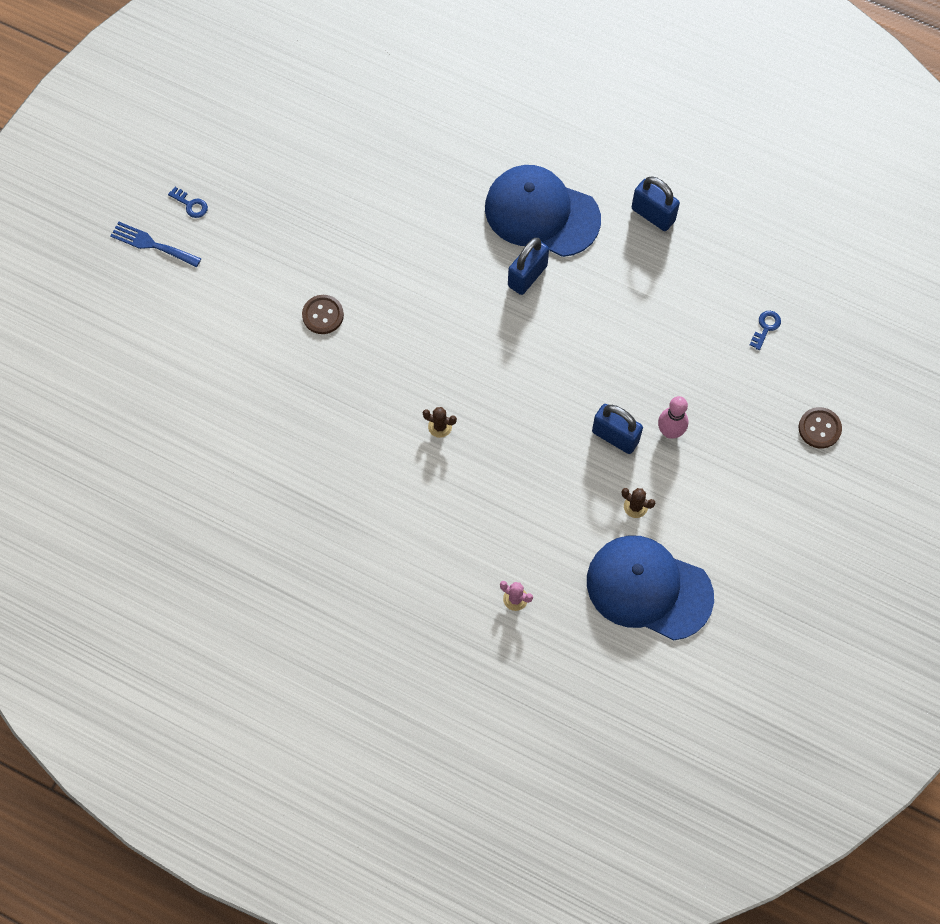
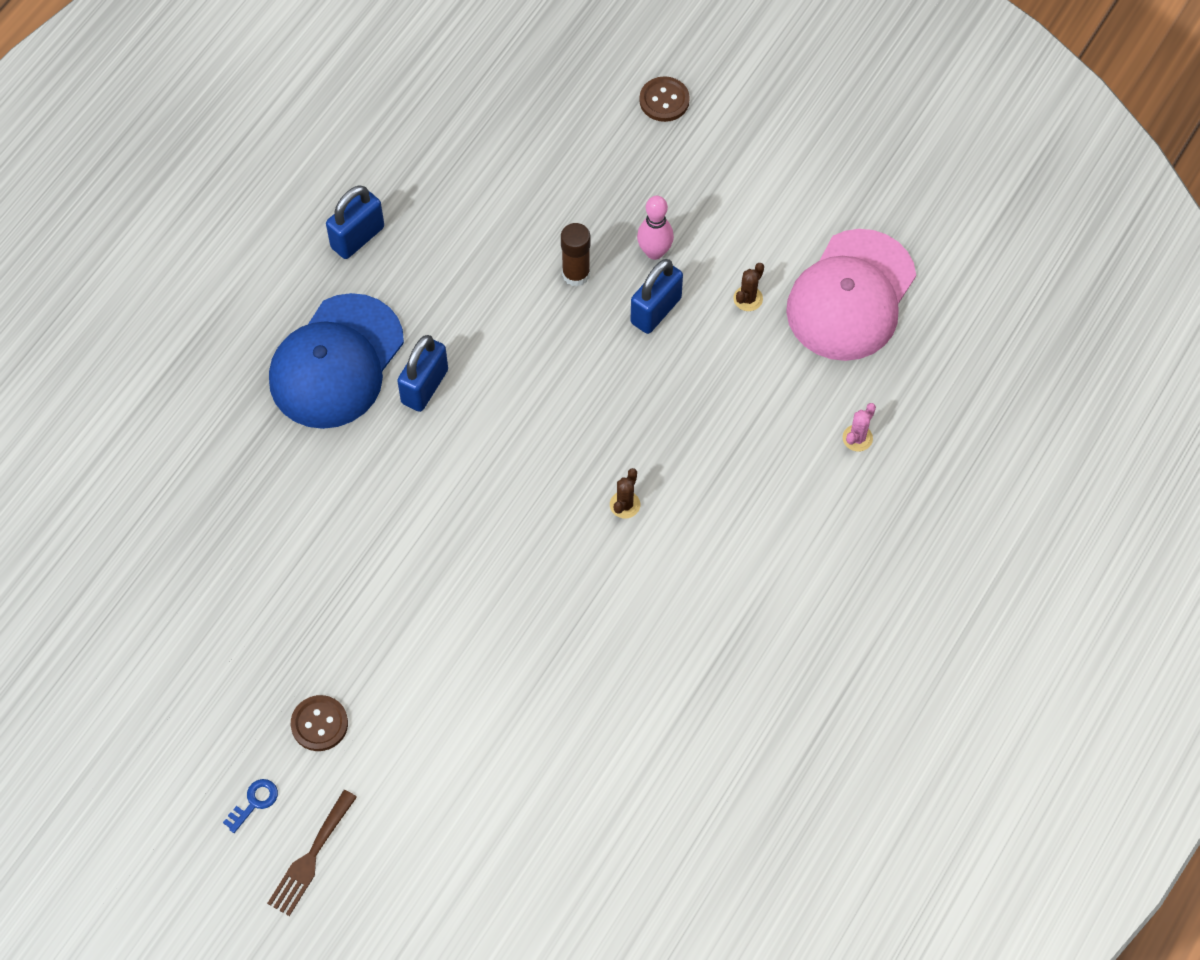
camera: 85 degrees left, 5 degrees down
(152, 244) = (311, 857): blue fork -> brown fork
(323, 315) = (450, 636): brown button -> brown button (319, 724)
(527, 276) = (425, 386): blue padlock -> blue padlock turned 75 degrees clockwise
(641, 374) = (576, 274): none -> brown glue stick
(648, 588) = (851, 296): blue cap -> pink cap
(765, 327) = (528, 137): blue key -> none

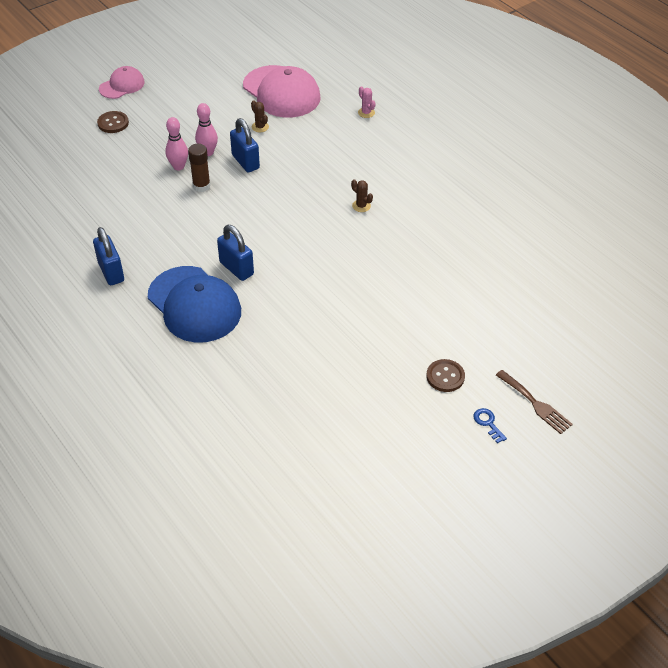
camera: 70 degrees left, 15 degrees down
(605, 227) = (178, 166): none -> pink bowling pin
(759, 71) = (122, 85): none -> pink cap

